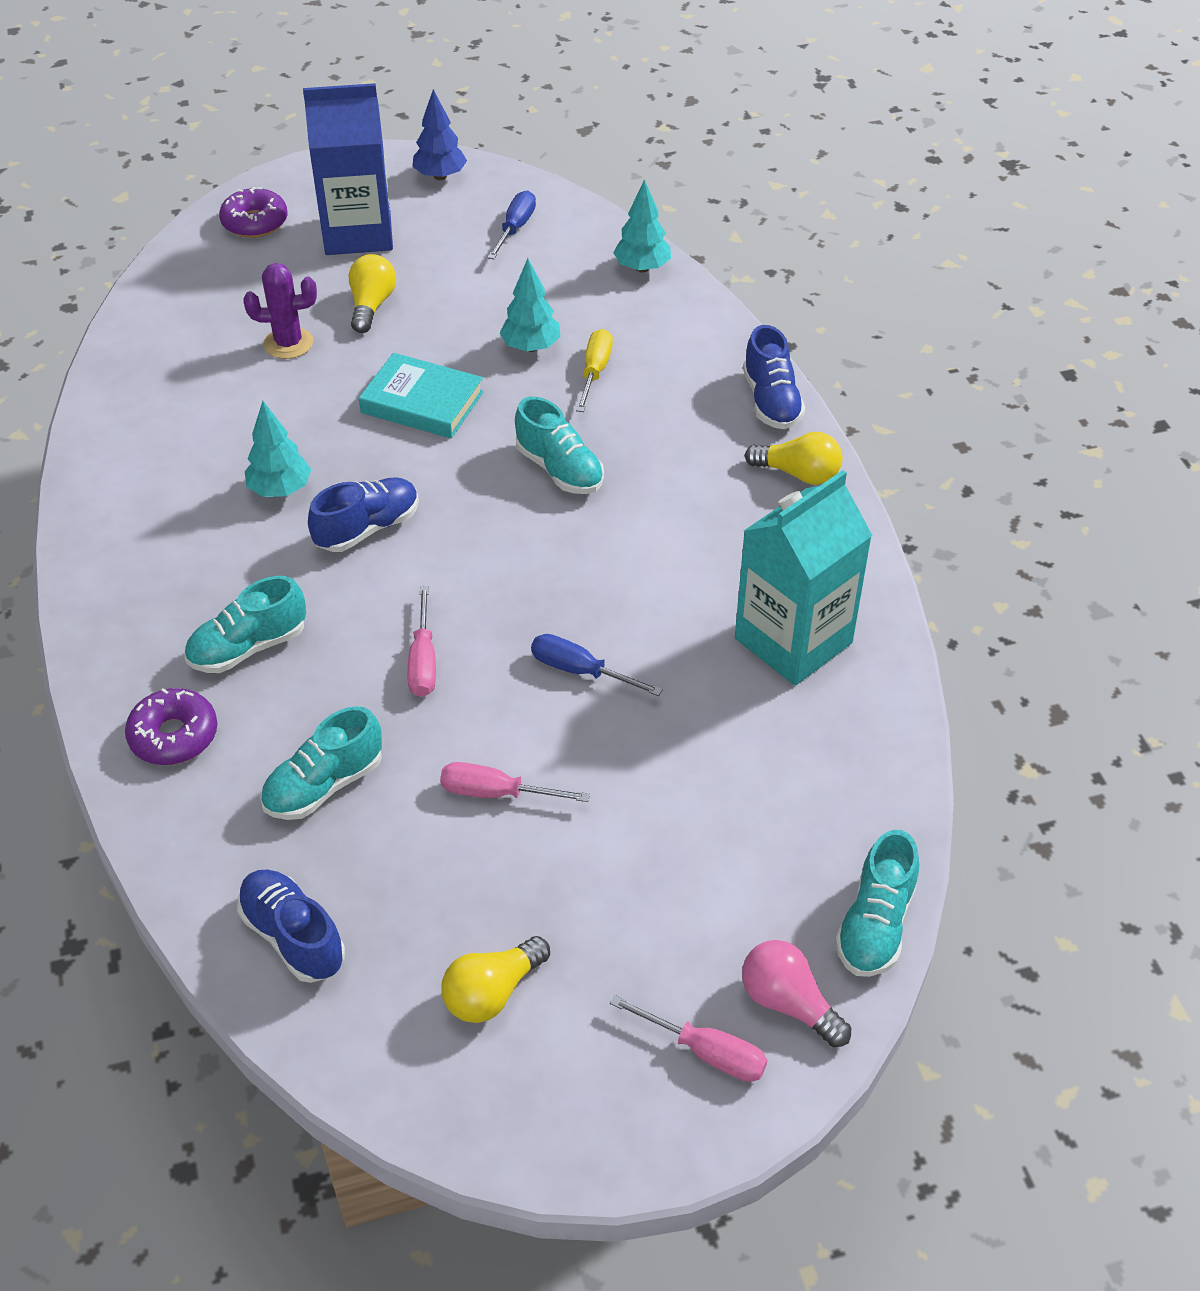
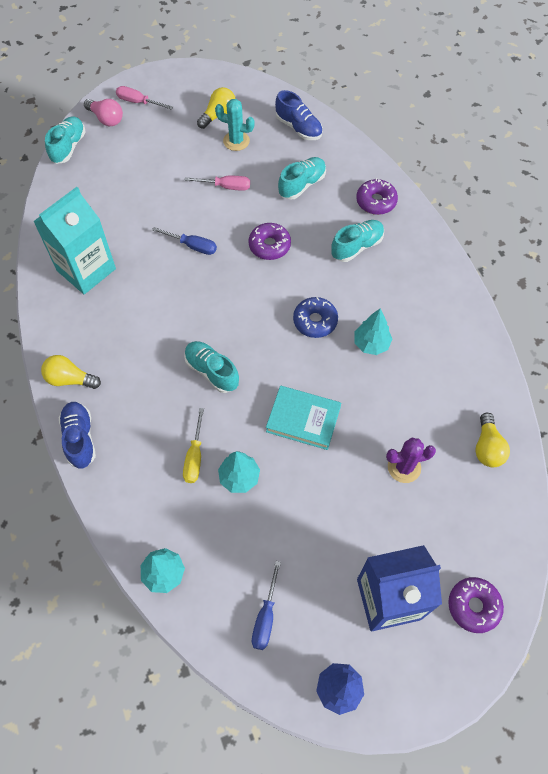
camera: 175 degrees right, 15 degrees up
(367, 528) = (315, 321): blue shoe -> blue donut
(371, 305) = (357, 512): yellow light bulb -> yellow light bulb (487, 447)
(423, 661) = (269, 245): pink screwdriver -> purple donut
(457, 910) = (236, 141): none -> turquoise cactus

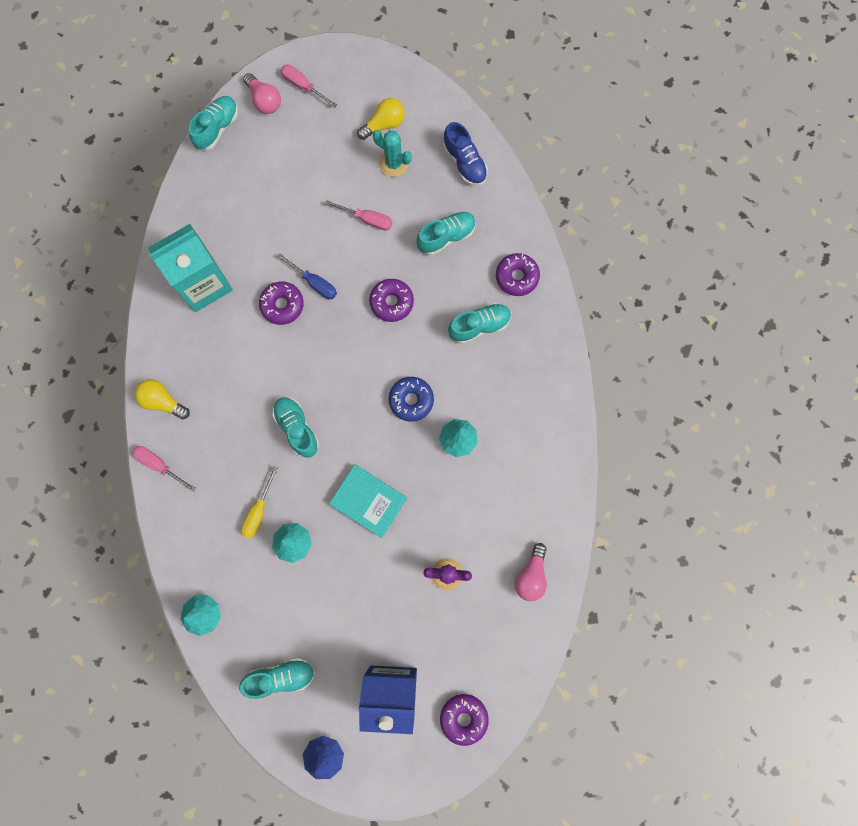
camera: 15 degrees right, 15 degrees up
(80, 438) = (159, 465): blue shoe -> pink screwdriver
(167, 270) = (282, 305): none -> purple donut
(265, 617) = (281, 677): blue screwdriver -> turquoise shoe
(487, 447) = (531, 575): yellow light bulb -> pink light bulb

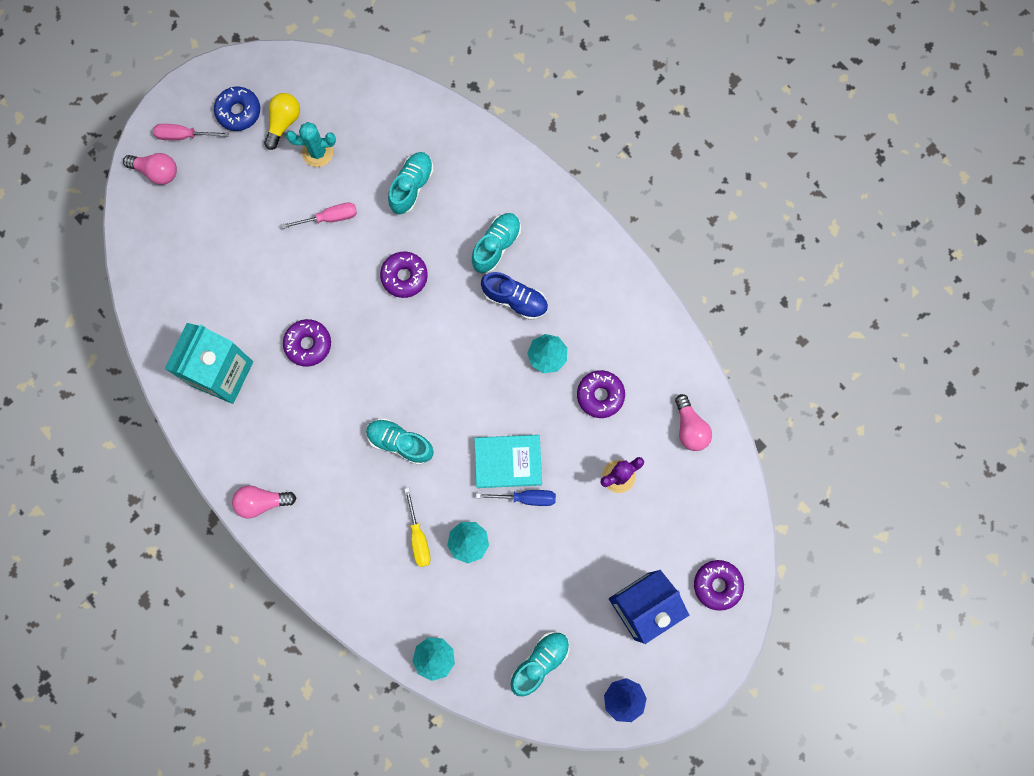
camera: 35 degrees left, 0 degrees up
(159, 465) = (300, 559): pink screwdriver -> none
(162, 401) = (262, 502): yellow light bulb -> pink light bulb
(217, 128) = (131, 225): turquoise shoe -> none
(314, 283) = (323, 305): blue screwdriver -> blue screwdriver (526, 498)
(411, 400) = (483, 350): blue donut -> blue donut (239, 112)
(465, 163) = (381, 110): blue shoe -> blue shoe (515, 300)
(517, 277) = (498, 181): purple donut -> purple donut (600, 395)

